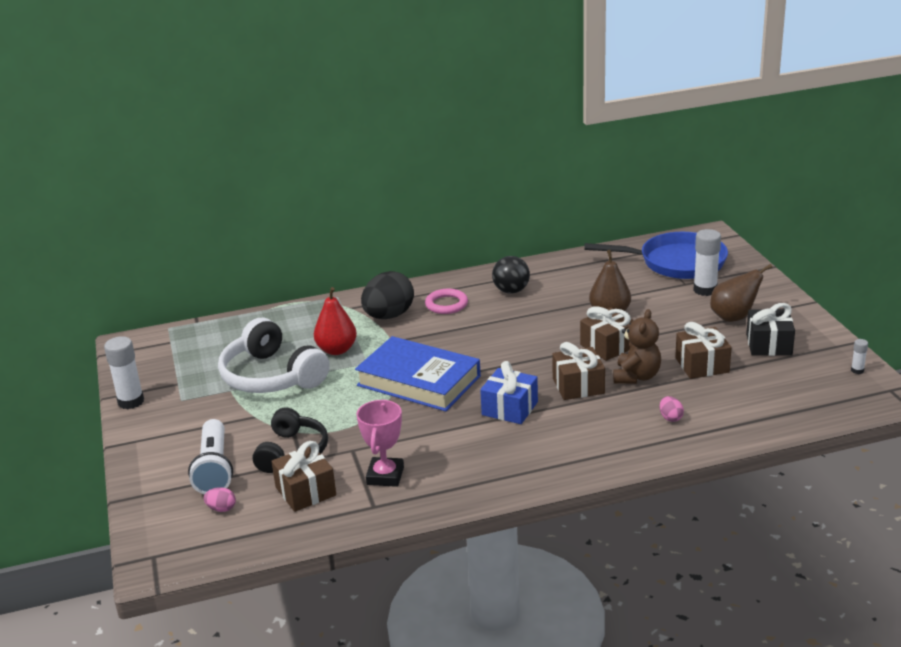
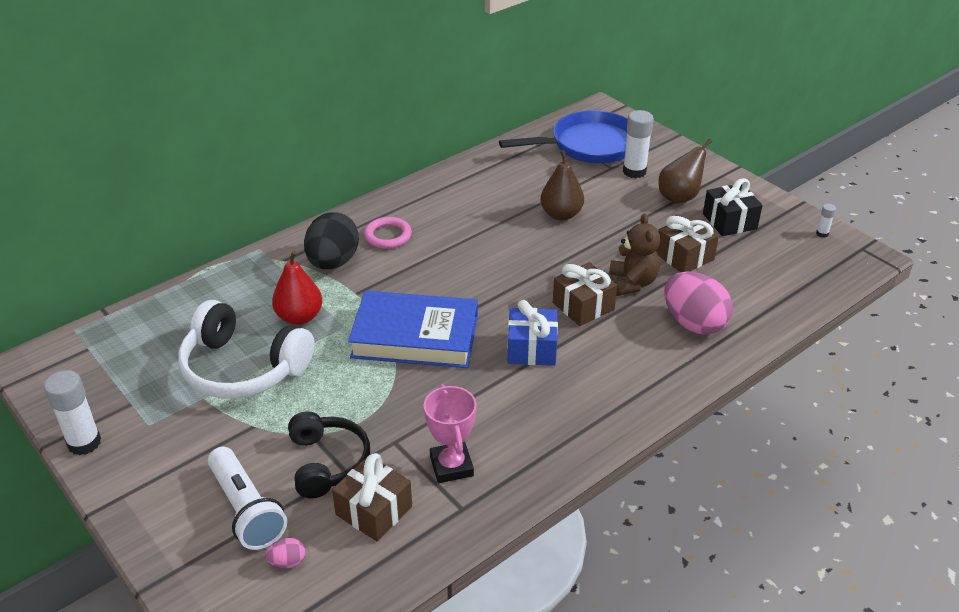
camera: 25 degrees left, 10 degrees up
(511, 291) = (446, 207): black ball -> none
(608, 346) = (583, 253): brown gift -> none
(670, 418) = (693, 323): pink egg -> pink egg, size x2.39

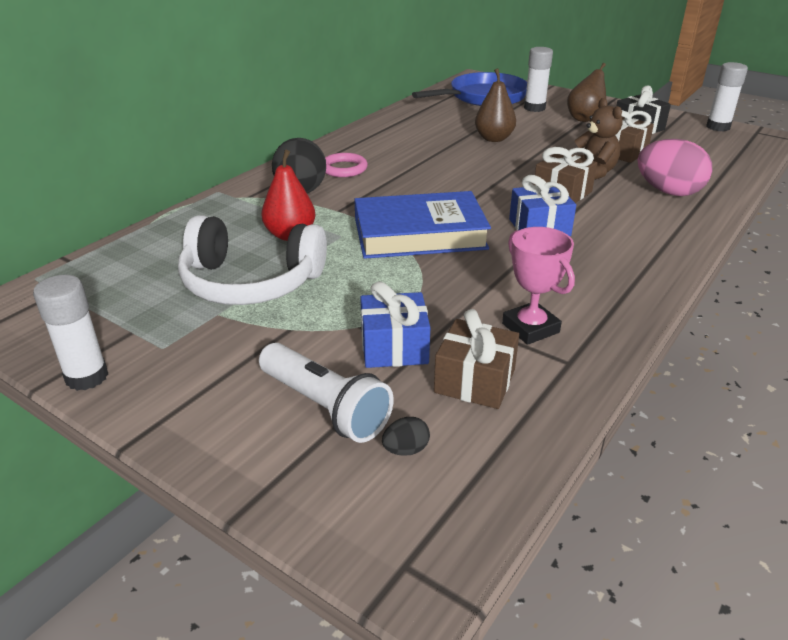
camera: 15 degrees left, 5 degrees down
(287, 562) = (406, 450): pink egg -> black egg
(327, 462) = (394, 347): black headphones -> blue gift
(822, 233) = (718, 127): white glue stick -> white glue stick, size x2.09

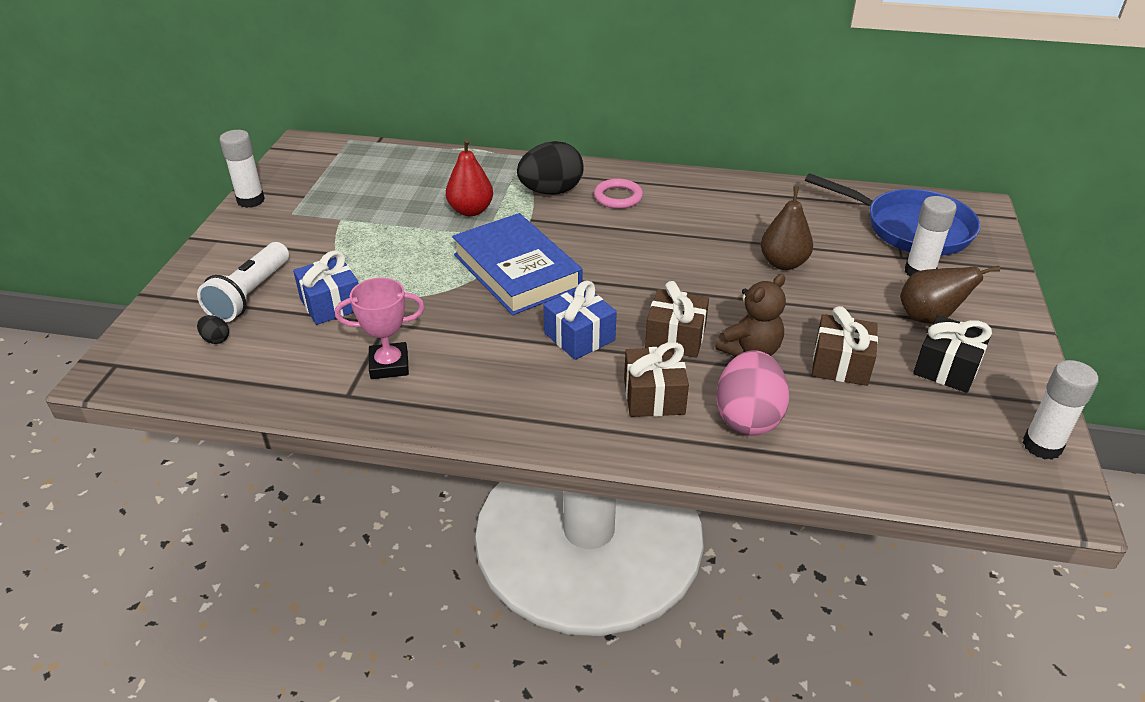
camera: 65 degrees right, 5 degrees up
(251, 282) = (388, 217): white headphones -> none
(474, 381) = (303, 351): brown gift -> brown gift (654, 396)
(530, 328) = (389, 365): pink trophy -> pink trophy turned 45 degrees clockwise

